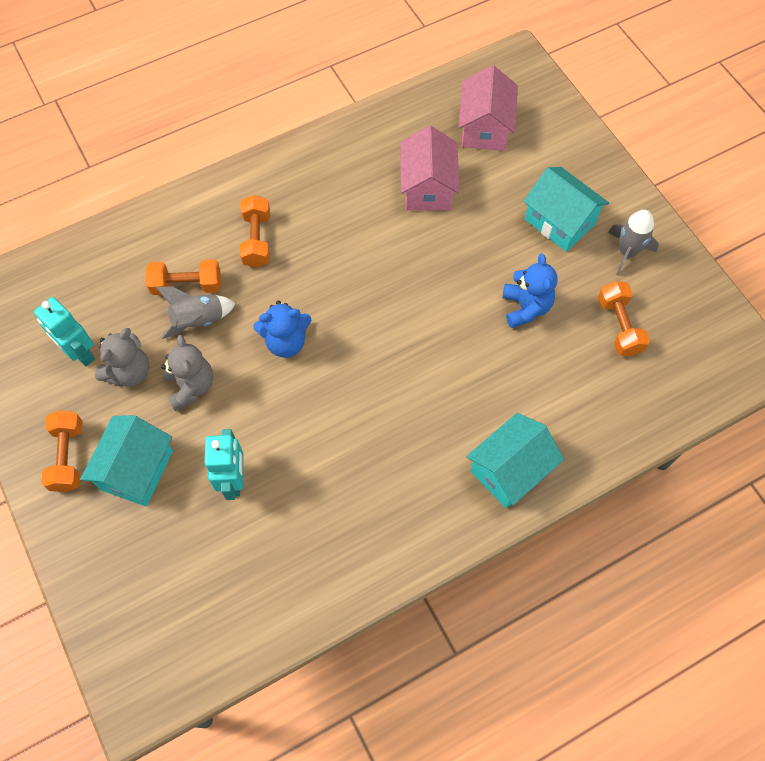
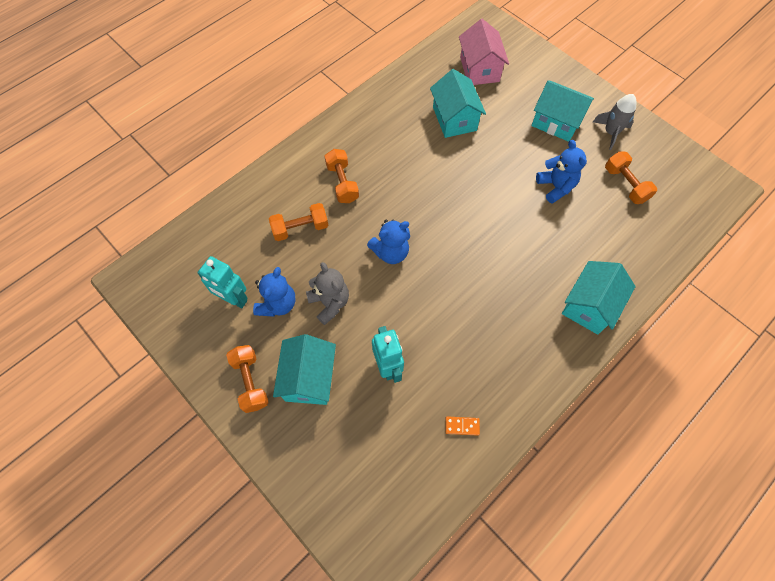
camera: 15 degrees left, 0 degrees up
(129, 372) = (277, 304): grey teddy bear -> blue teddy bear
(198, 320) = (318, 252): grey rocket -> none
(296, 574) = (462, 426): none -> orange domino
(427, 188) = (454, 119): pink house -> turquoise house

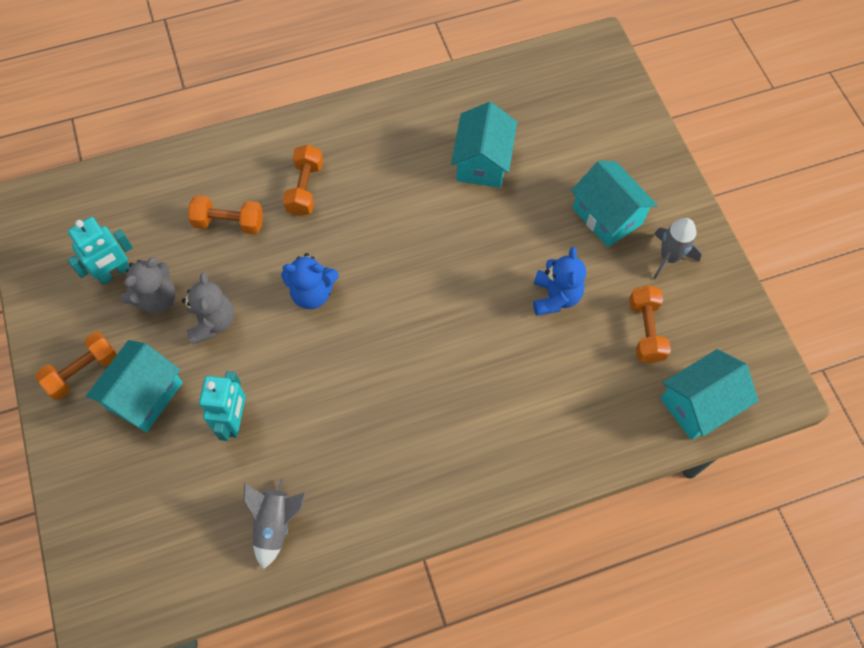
camera: 25 degrees right, 0 degrees up
(233, 299) = (115, 273): turquoise robot -> turquoise robot turned 90 degrees counterclockwise
(250, 382) = (83, 371): orange dumbbell -> orange dumbbell turned 45 degrees clockwise
(277, 304) = (157, 298): blue teddy bear -> grey teddy bear
(462, 426) = (275, 524): orange domino -> grey rocket
(479, 69) = (552, 110): pink house -> none
(589, 305) = (505, 457): turquoise house -> turquoise house (699, 404)

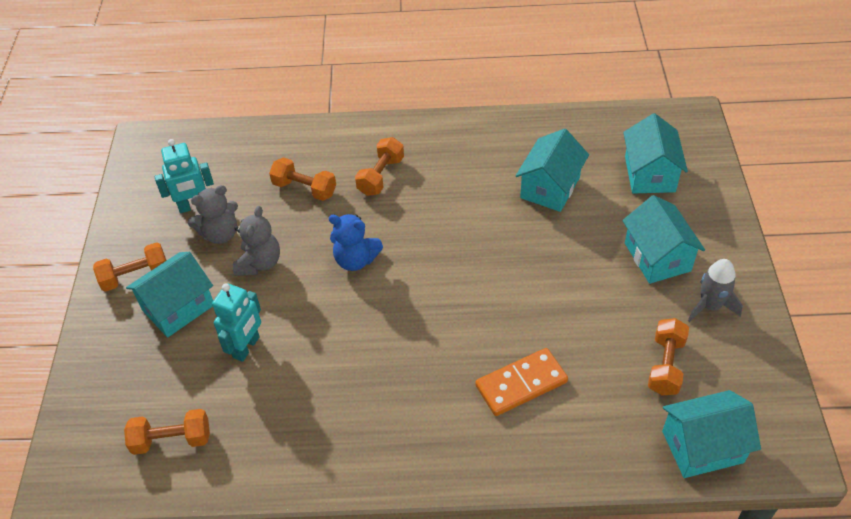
camera: 20 degrees right, 15 degrees down
(196, 541) = (172, 440): none -> orange dumbbell
(275, 524) = (248, 445): grey rocket -> none
(518, 386) = (521, 384): none -> orange domino
(555, 297) = (583, 315): blue teddy bear -> none
(575, 123) = (650, 174): none -> turquoise house

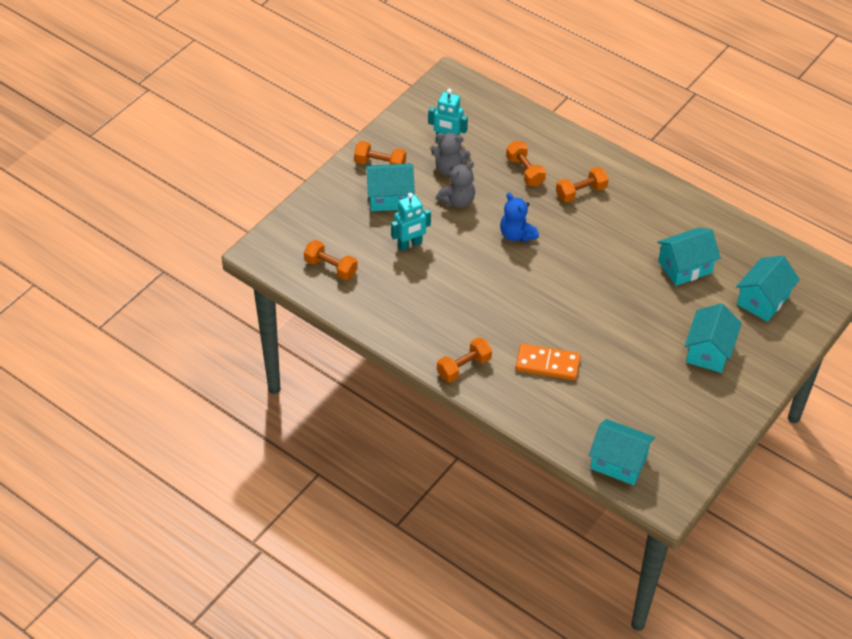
camera: 35 degrees right, 0 degrees up
(665, 365) = (644, 410): orange dumbbell -> orange dumbbell (464, 367)
(710, 306) = (710, 399): grey rocket -> none

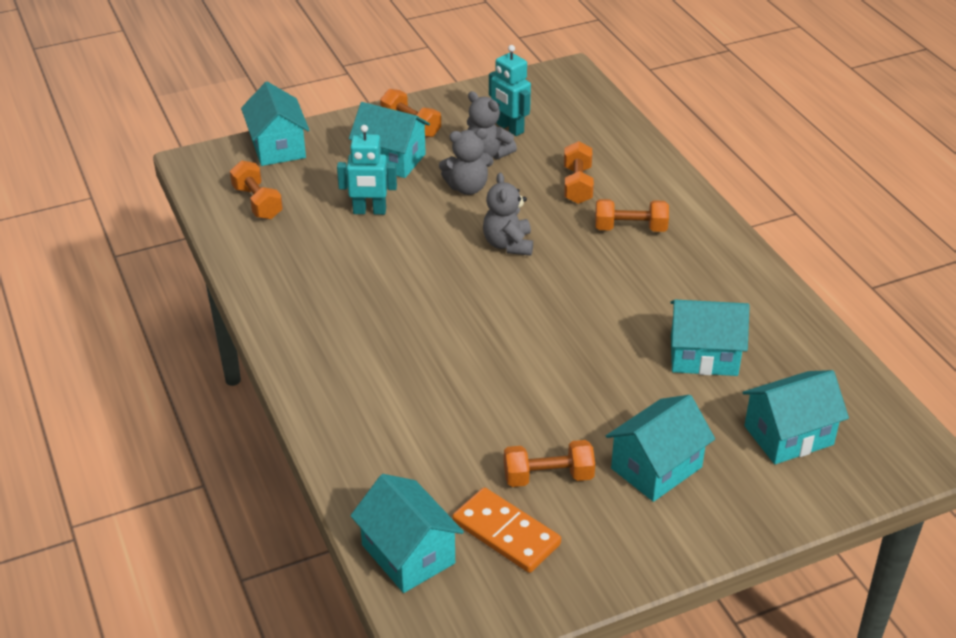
camera: 30 degrees right, 10 degrees down
(305, 217) = (278, 147): none -> turquoise house
(464, 367) = (310, 359): orange dumbbell -> orange dumbbell (548, 477)
(516, 234) = (508, 244): blue teddy bear -> grey teddy bear
(547, 364) = (419, 396): orange domino -> orange domino (506, 533)

